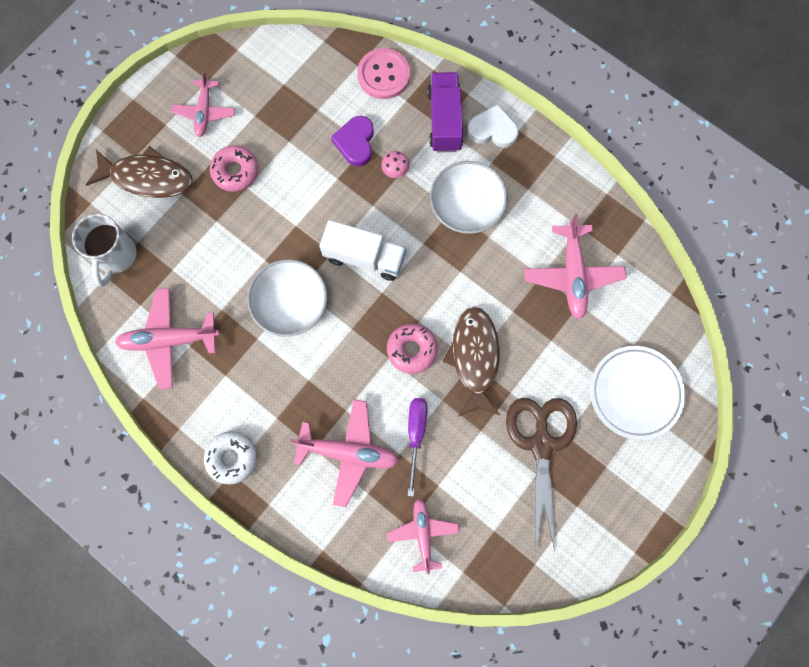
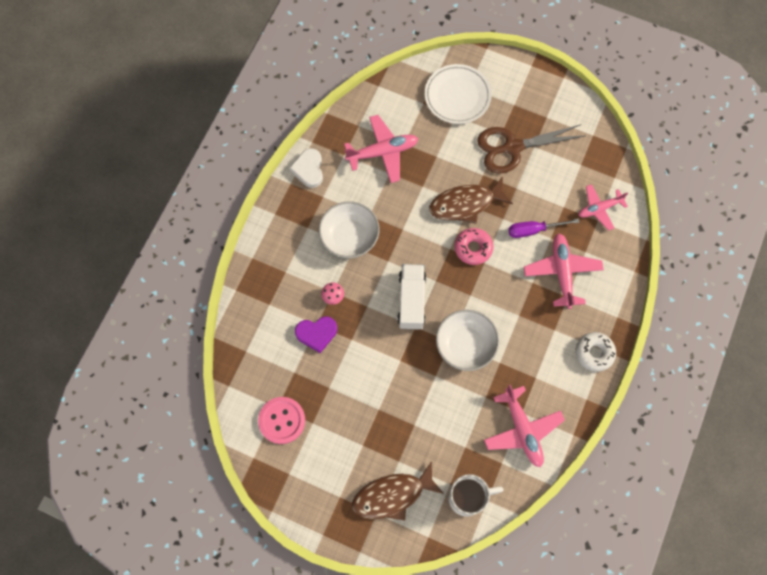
camera: 105 degrees left, 5 degrees down
(147, 178) = (392, 495): brown fish -> brown fish turned 105 degrees counterclockwise
(204, 112) = (320, 467): pink plane -> none
(235, 171) = (367, 423): pink donut -> none
(384, 75) = (250, 328): pink button -> pink button (282, 420)
(444, 120) = (280, 270): purple truck -> none
(492, 130) = (279, 232): white heart -> white heart (309, 169)

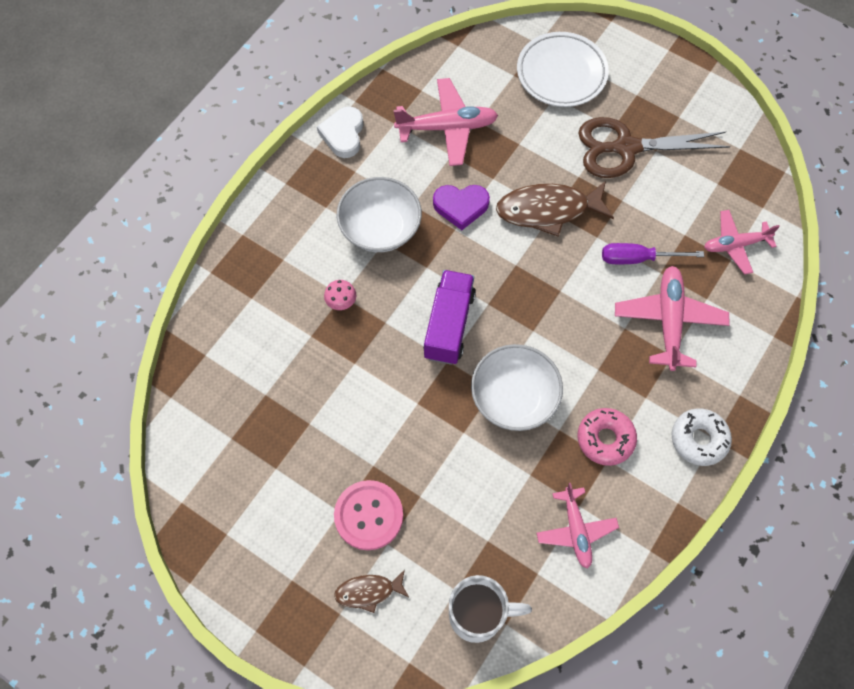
camera: 10 degrees right, 5 degrees down
(282, 420) = (233, 457): pink button -> pink button (368, 515)
(316, 333) = (308, 347): purple heart -> purple heart (461, 206)
(392, 495) = (368, 591): brown fish -> brown fish, size x0.54
(411, 301) = (449, 325): white truck -> purple truck
(473, 248) = (548, 269): pink donut -> pink donut (605, 439)
(522, 430) = (576, 530): pink plane -> pink plane, size x0.67

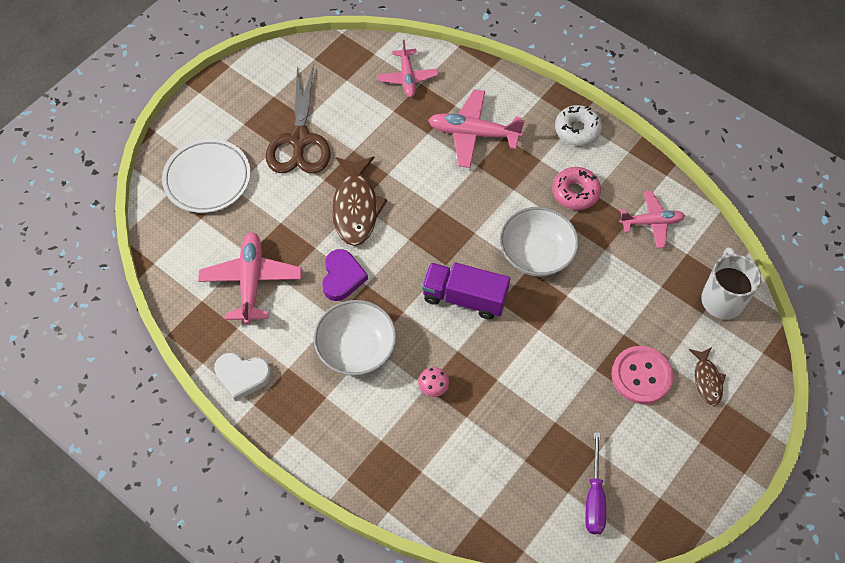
camera: 85 degrees left, 5 degrees down
(637, 258) = (412, 147): purple screwdriver -> purple screwdriver (594, 497)

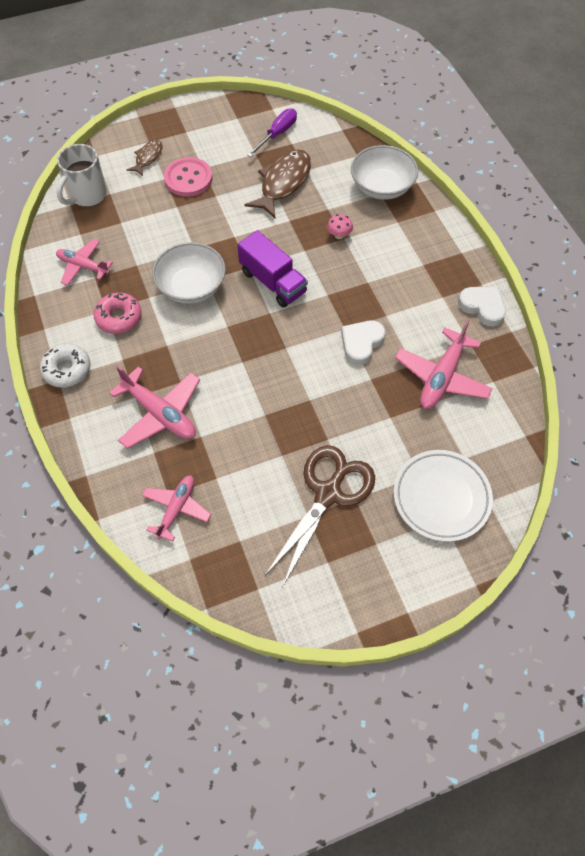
camera: 150 degrees left, 0 degrees up
(342, 277) = (361, 343): purple heart -> white heart
(356, 207) = (314, 397): brown fish -> brown fish (283, 183)
(356, 348) = (381, 285): white bowl -> white bowl (382, 187)

